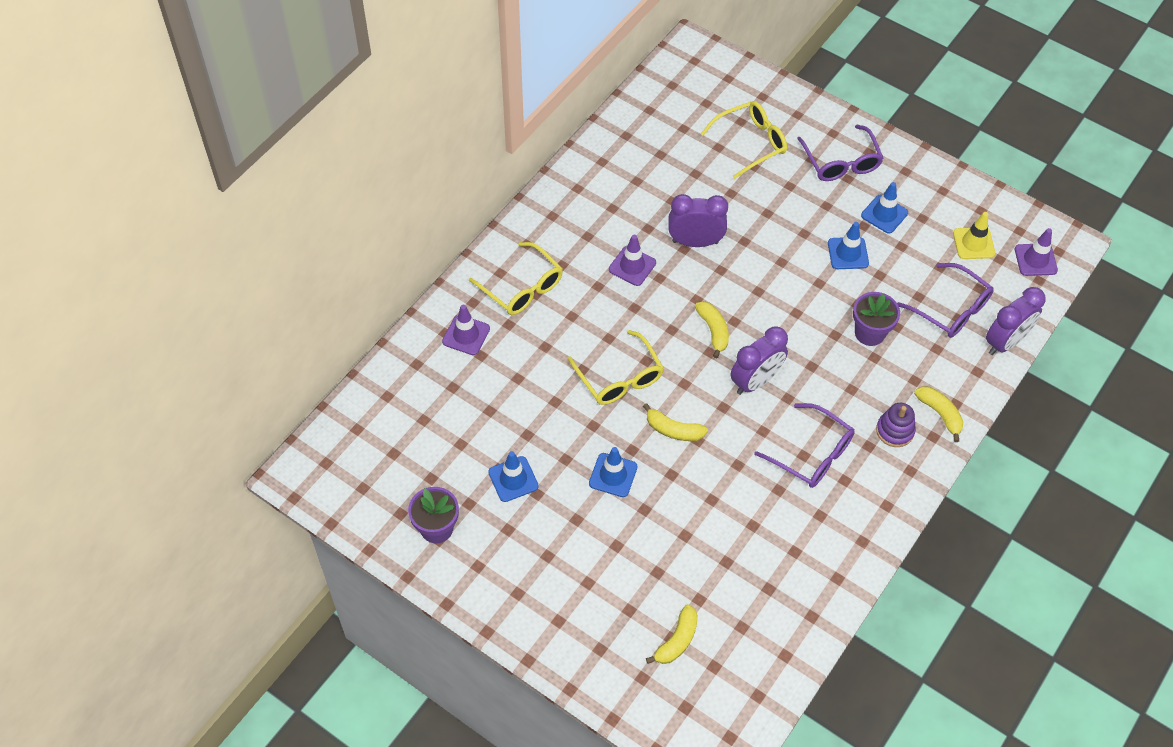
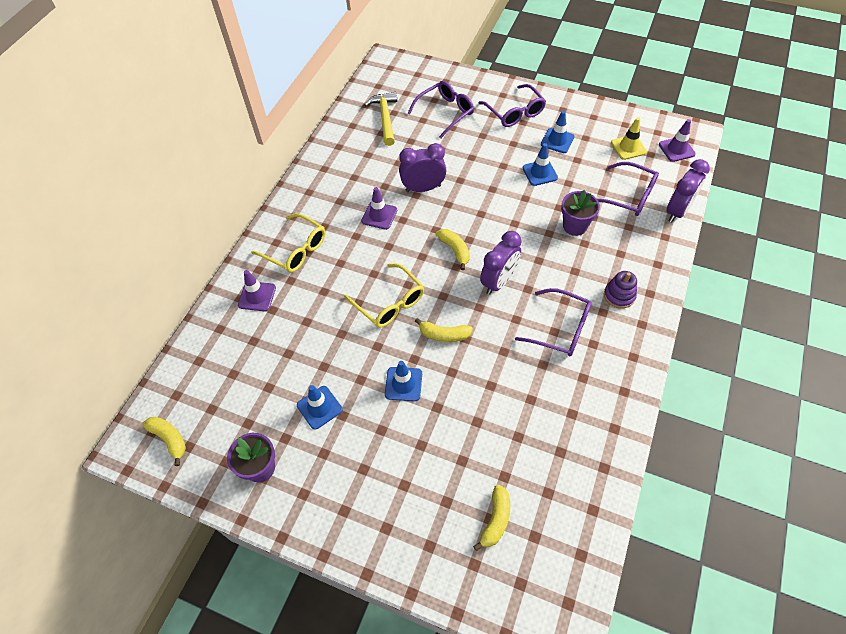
camera: 10 degrees left, 0 degrees up
(670, 134) = (385, 118): none -> yellow hammer
(750, 143) = (445, 112): yellow glasses -> purple glasses
(940, 414) = (649, 275): yellow banana -> yellow banana (169, 439)

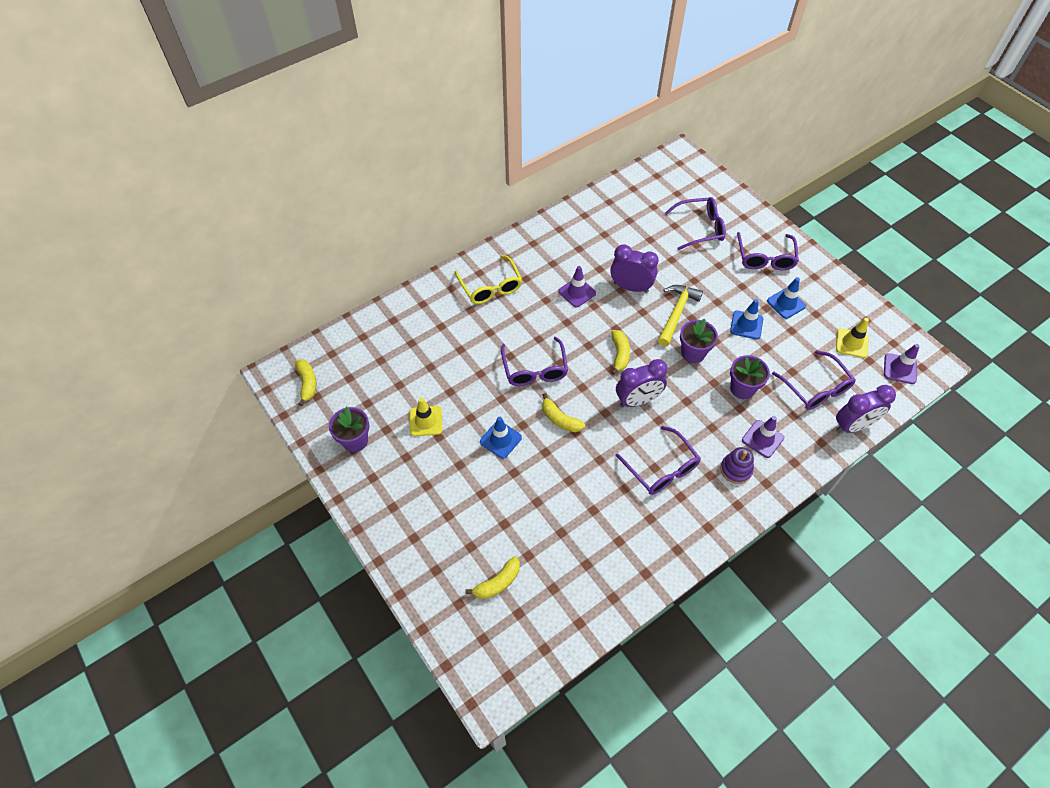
camera: 30 degrees right, 0 degrees up
(257, 296) = (436, 309): purple traffic cone -> purple traffic cone (762, 439)
(319, 407) = (425, 421): blue traffic cone -> yellow traffic cone
(385, 118) = (642, 208): yellow hammer -> yellow hammer (676, 313)
(389, 303) = (535, 369): yellow glasses -> purple glasses
(514, 217) = (693, 353): none -> purple flower pot

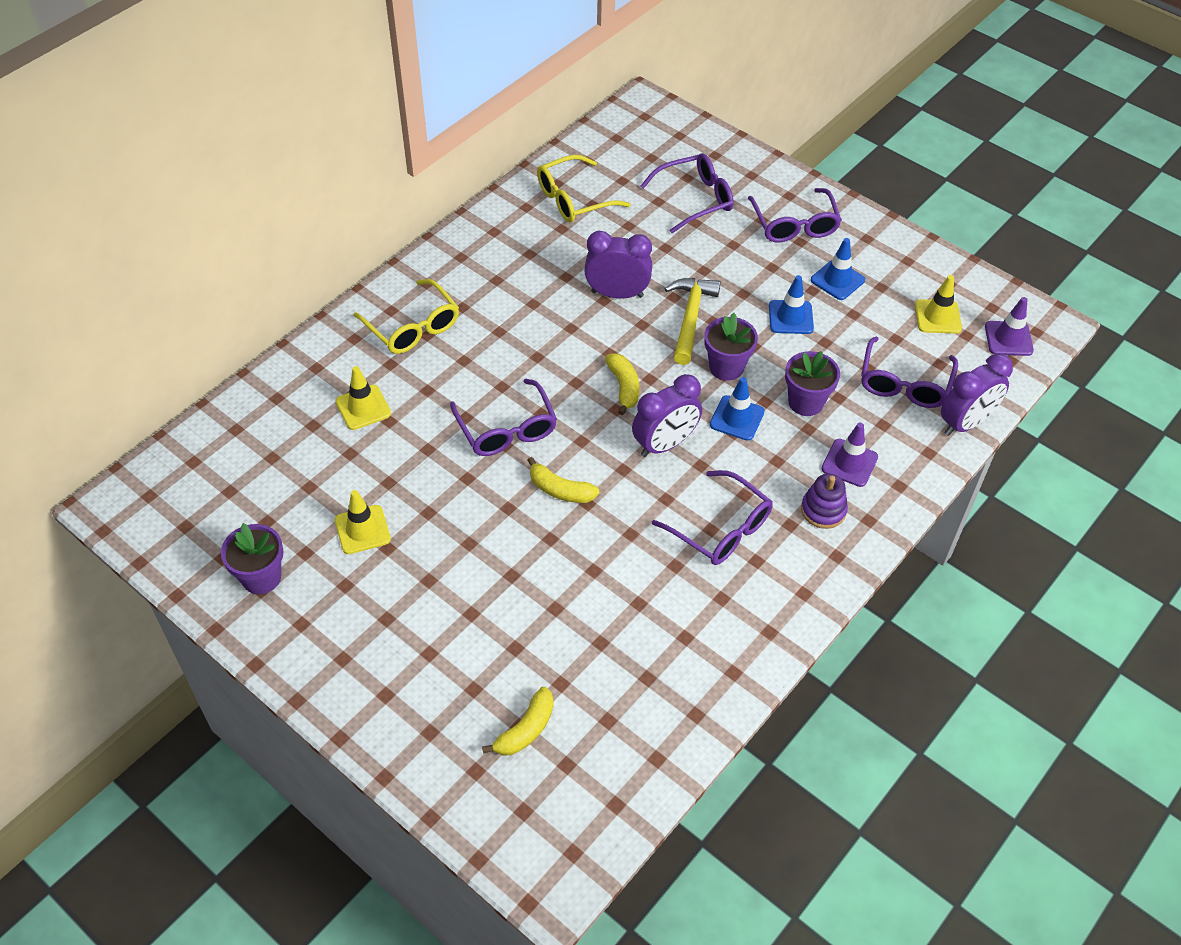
camera: 15 degrees left, 5 degrees down
(307, 383) = (166, 511): yellow banana -> none
(446, 337) = (363, 407): none -> yellow traffic cone
(500, 439) = (481, 534): blue traffic cone -> blue traffic cone (737, 418)
(577, 292) = (541, 313): purple traffic cone -> none
(617, 215) = (573, 199): none -> yellow glasses
(816, 388) = (904, 383): purple glasses -> purple glasses turned 60 degrees clockwise

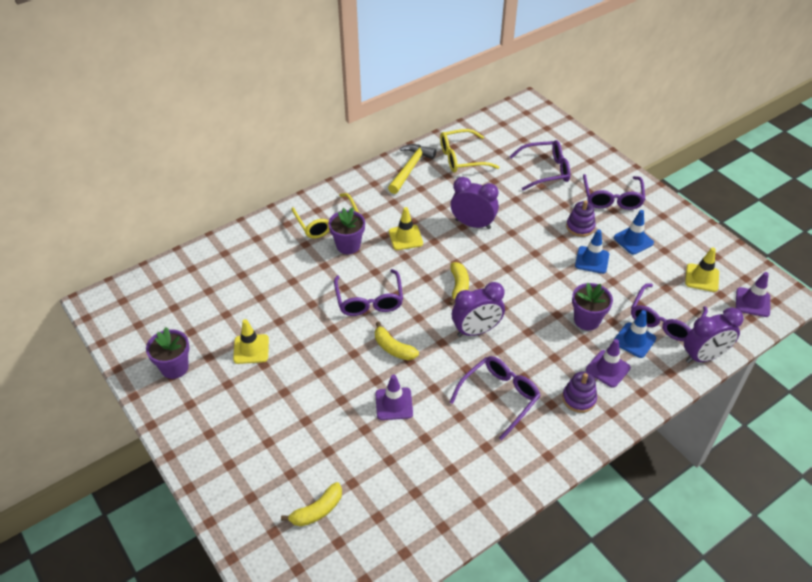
camera: 15 degrees right, 5 degrees down
(363, 407) = (278, 269): yellow traffic cone -> yellow traffic cone (405, 237)
(584, 566) = (394, 404): none -> purple traffic cone
(690, 318) = (519, 248): yellow hammer -> yellow hammer (410, 168)
(721, 528) = (499, 397): purple glasses -> purple glasses turned 105 degrees counterclockwise
(726, 367) = (535, 286): purple flower pot -> purple flower pot (348, 245)
(737, 418) = (533, 322): blue traffic cone -> blue traffic cone (634, 340)
(763, 273) = (580, 227): none -> purple stacking toy

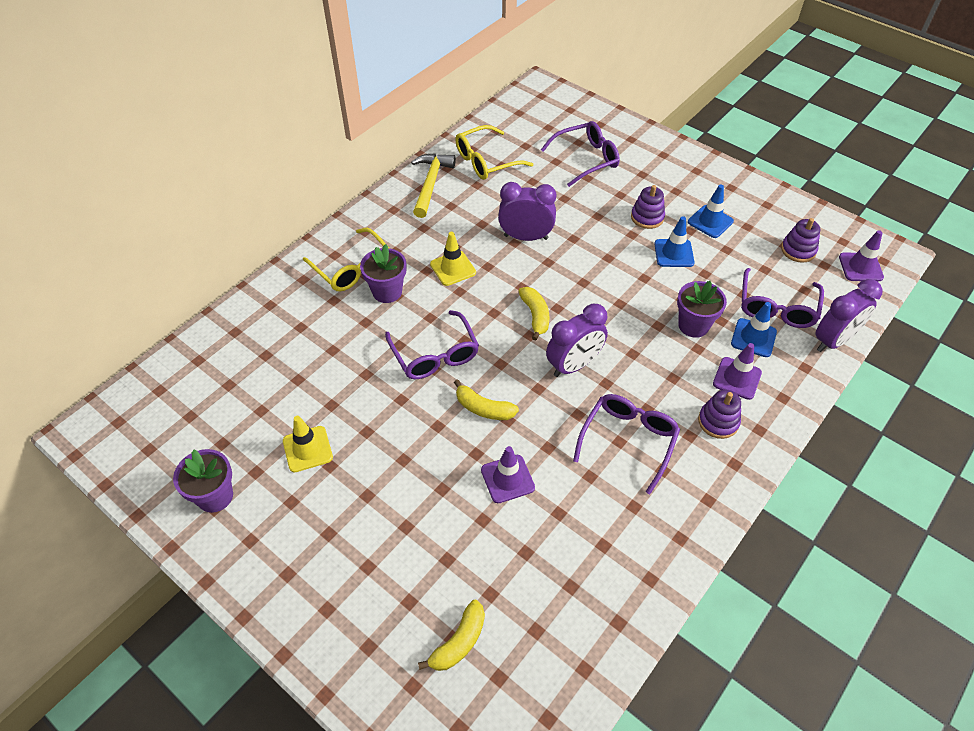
camera: 15 degrees left, 5 degrees up
(612, 198) = (670, 178): purple glasses -> none
(702, 278) = (798, 250): yellow traffic cone -> purple stacking toy

